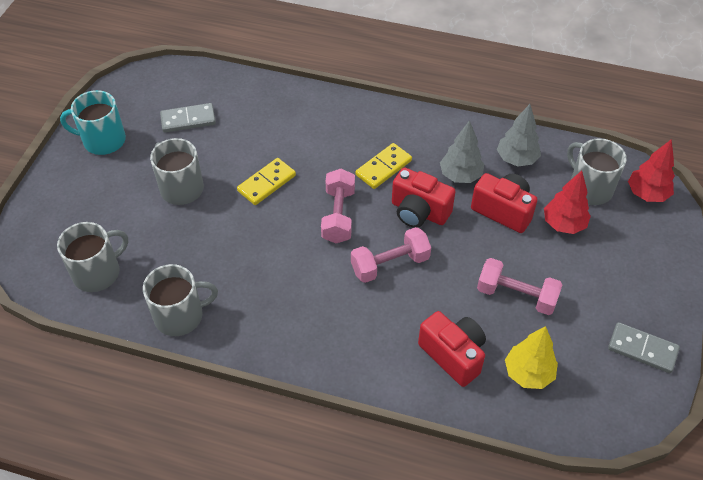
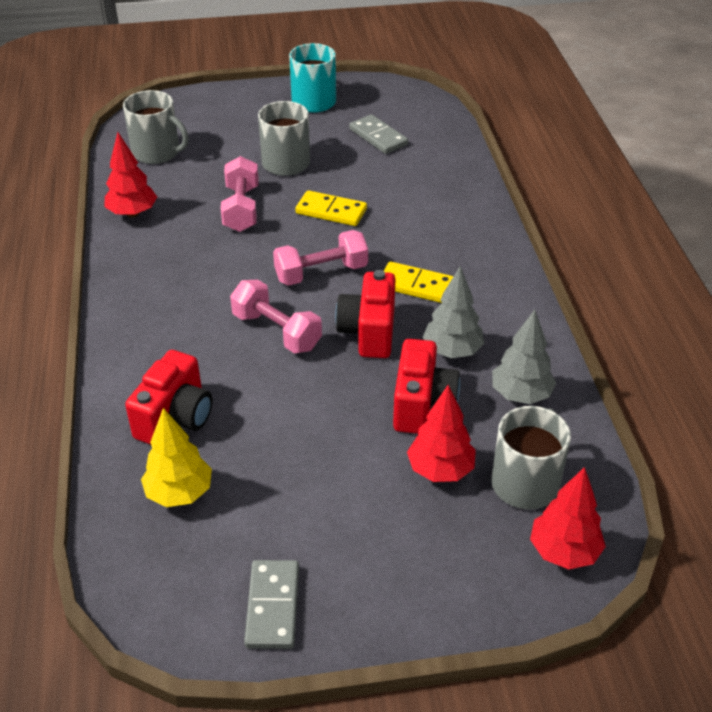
camera: 65 degrees right, 10 degrees down
(180, 315) = (133, 213): grey mug -> red tree
(516, 295) = (292, 452): pink dumbbell -> pink dumbbell (241, 209)

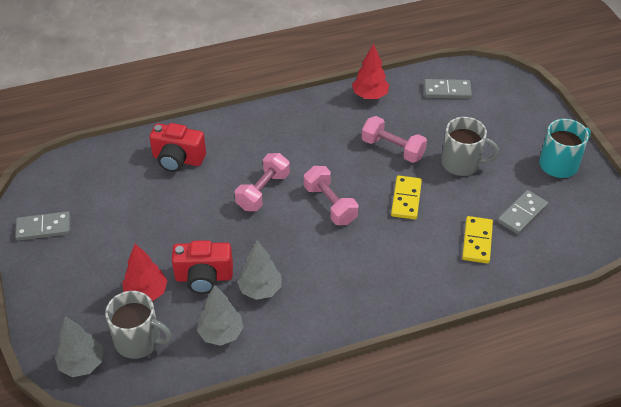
camera: 80 degrees right, 5 degrees up
(157, 152) = (447, 91): grey mug -> grey domino
(179, 493) = (120, 174): yellow tree -> none
(241, 209) = (393, 149): pink dumbbell -> pink dumbbell turned 45 degrees clockwise
(369, 332) = (271, 240): red camera -> none
(416, 285) = (329, 261): yellow domino -> yellow domino (477, 241)
(564, 552) = (82, 364): red tree -> grey tree

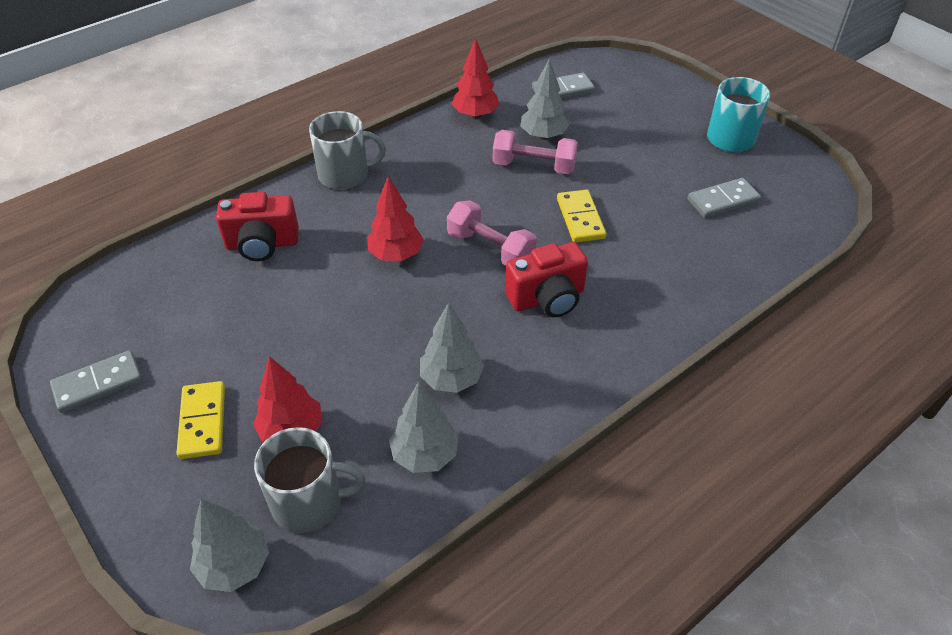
camera: 20 degrees left, 0 degrees up
(204, 277) = (366, 385): red camera -> red camera (547, 298)
(263, 191) = (396, 255): pink dumbbell -> red tree
(412, 126) = (543, 136): none -> grey tree
(462, 163) = (623, 162): grey mug -> grey mug (345, 175)
(477, 241) = (690, 245): yellow domino -> yellow domino (202, 422)
(522, 214) = (723, 201): grey domino -> grey domino turned 45 degrees clockwise

